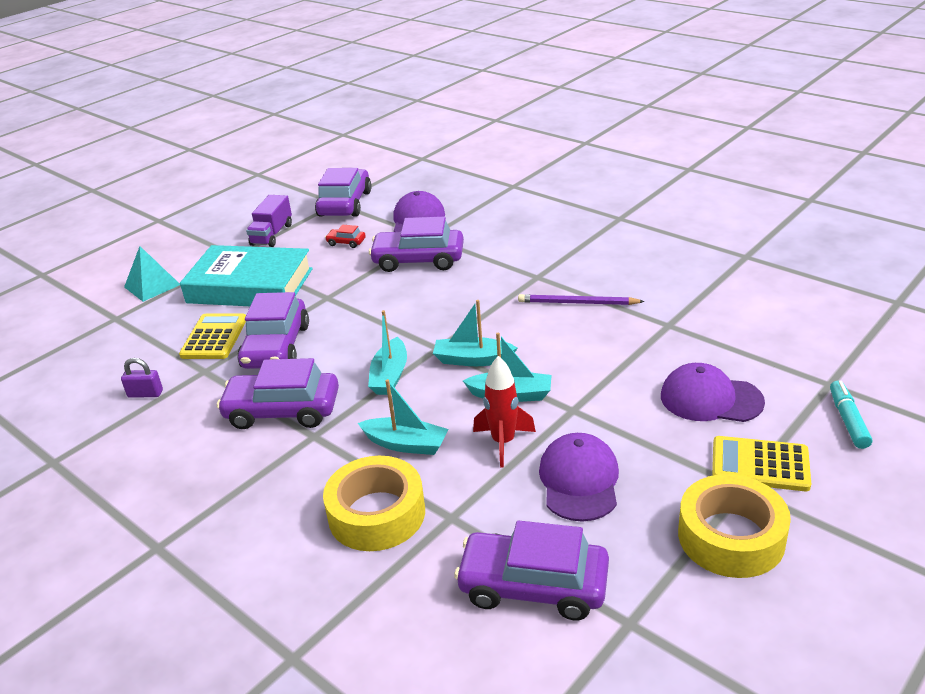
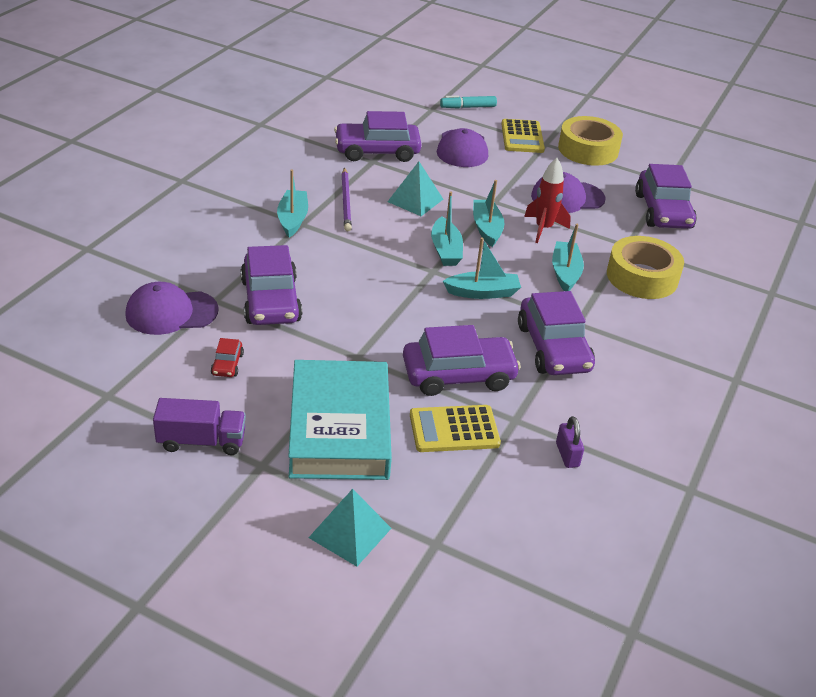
camera: 110 degrees left, 5 degrees up
(345, 204) = (112, 385): purple car -> purple car (377, 151)
(545, 272) = (292, 219): none -> turquoise boat
(578, 348) = (415, 200): none -> turquoise pyramid

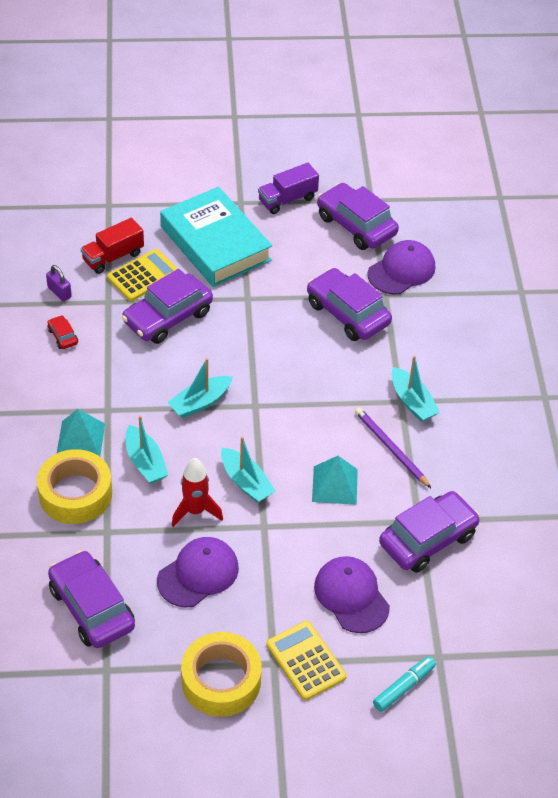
camera: 150 degrees right, 10 degrees up
(227, 364) = (324, 252): red car -> red car (62, 336)
(350, 533) = (159, 190): turquoise pyramid -> turquoise pyramid (80, 439)
(445, 250) = (262, 435): turquoise boat -> none
(476, 468) = (113, 257): none -> red truck
(553, 348) = (113, 375): purple car -> purple car (356, 225)

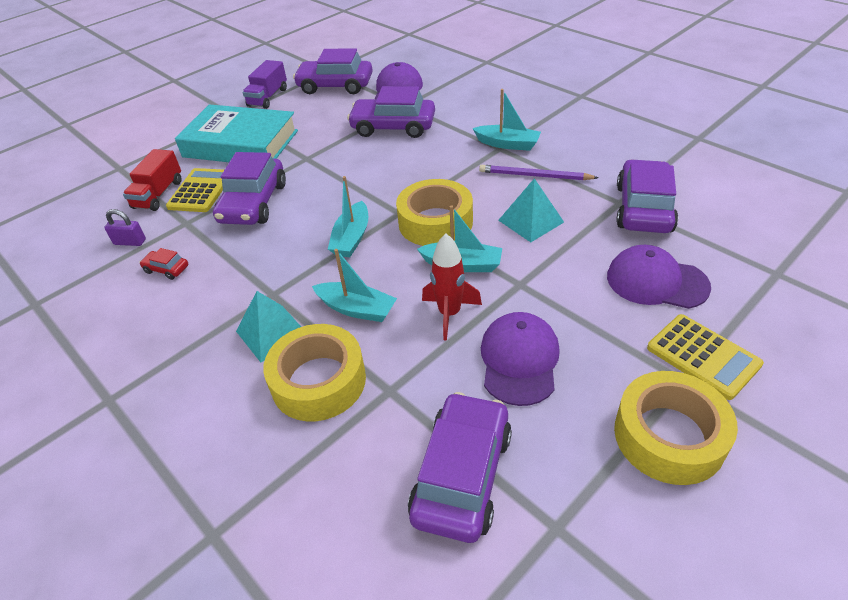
camera: 35 degrees left, 5 degrees down
(91, 608) = (461, 475): purple car -> purple car turned 90 degrees clockwise
(269, 434) = (435, 222): none -> yellow tape
(306, 661) = (703, 356): yellow calculator -> yellow calculator turned 150 degrees counterclockwise
(404, 687) = (795, 314): turquoise marker -> none

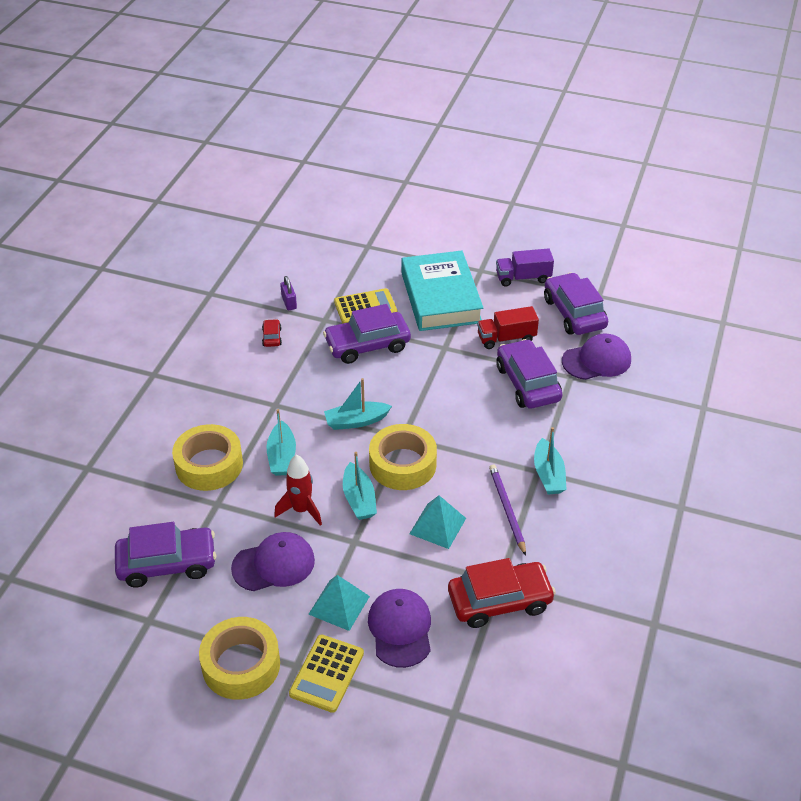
camera: 60 degrees right, 0 degrees up
(158, 194) = (348, 286): red truck -> red truck (506, 338)
(271, 333) = (239, 422): turquoise pyramid -> turquoise pyramid (339, 605)
(643, 208) = (499, 601): purple car -> red car

